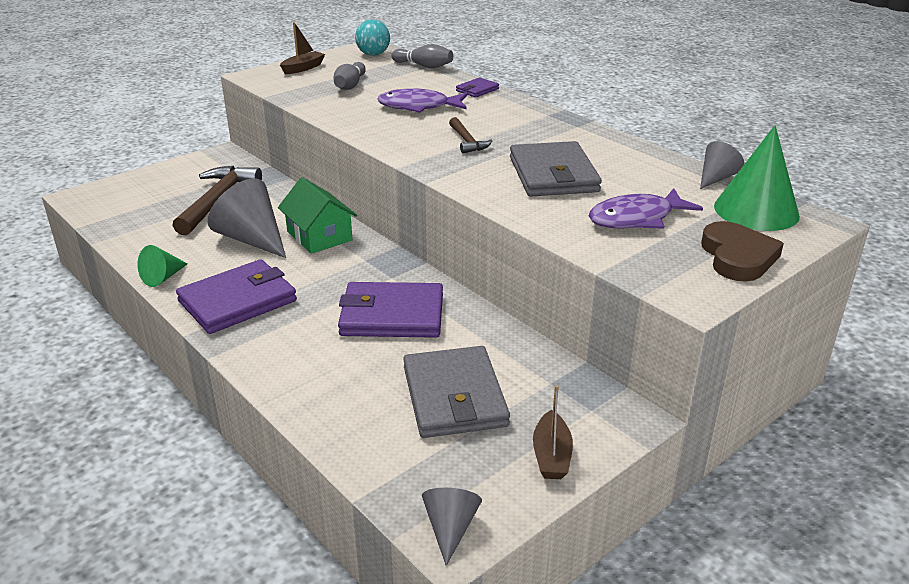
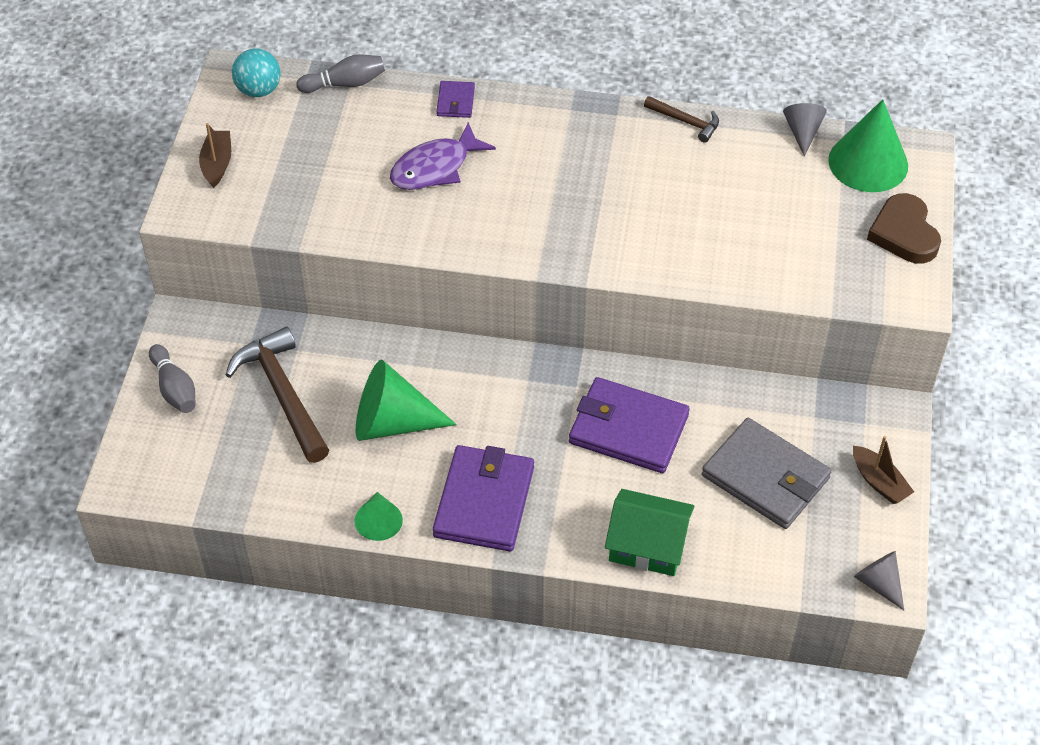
camera: 40 degrees left, 20 degrees up
(252, 239) = (392, 422): grey cone -> green cone
(319, 236) = (449, 377): green house -> green house (647, 545)
(350, 85) = (315, 168): grey bowling pin -> grey bowling pin (174, 388)
(392, 315) = (628, 429): purple wallet -> purple wallet turned 60 degrees clockwise
(467, 141) = (549, 200): brown hammer -> brown hammer (685, 121)
(553, 174) = (675, 207): grey wallet -> none
(636, 218) = (796, 229): purple fish -> none
(737, 257) = (904, 233): brown heart -> brown heart turned 150 degrees counterclockwise

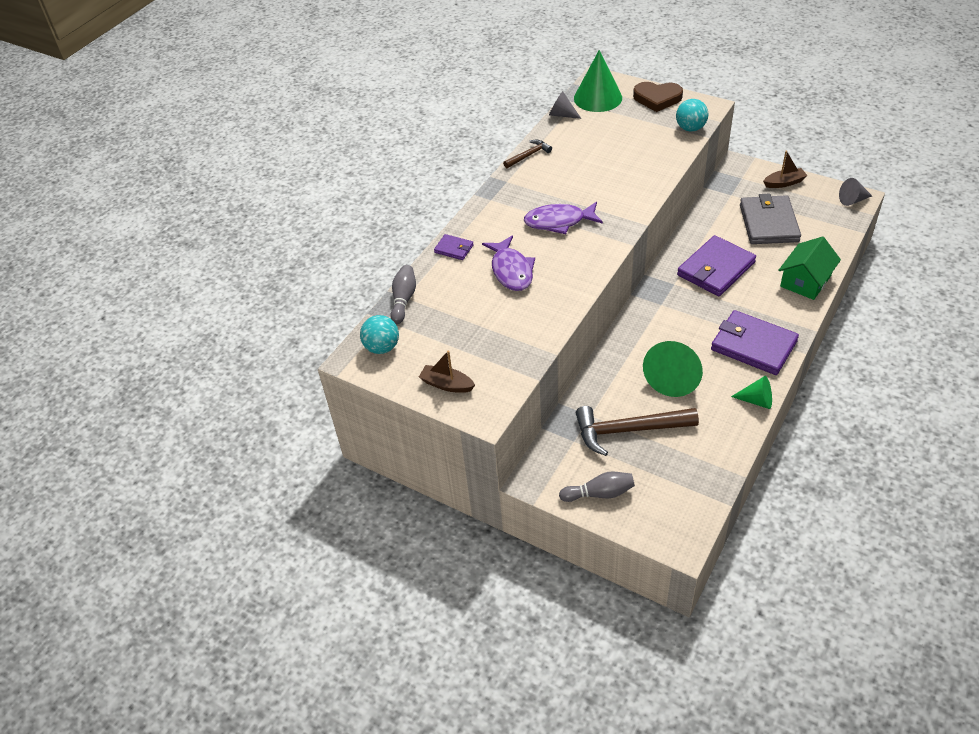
camera: 65 degrees left, 5 degrees down
(552, 190) = (559, 222): none -> purple fish
(765, 477) = (768, 223): grey wallet -> grey wallet turned 60 degrees counterclockwise
(844, 289) = (690, 128): none -> turquoise ball

